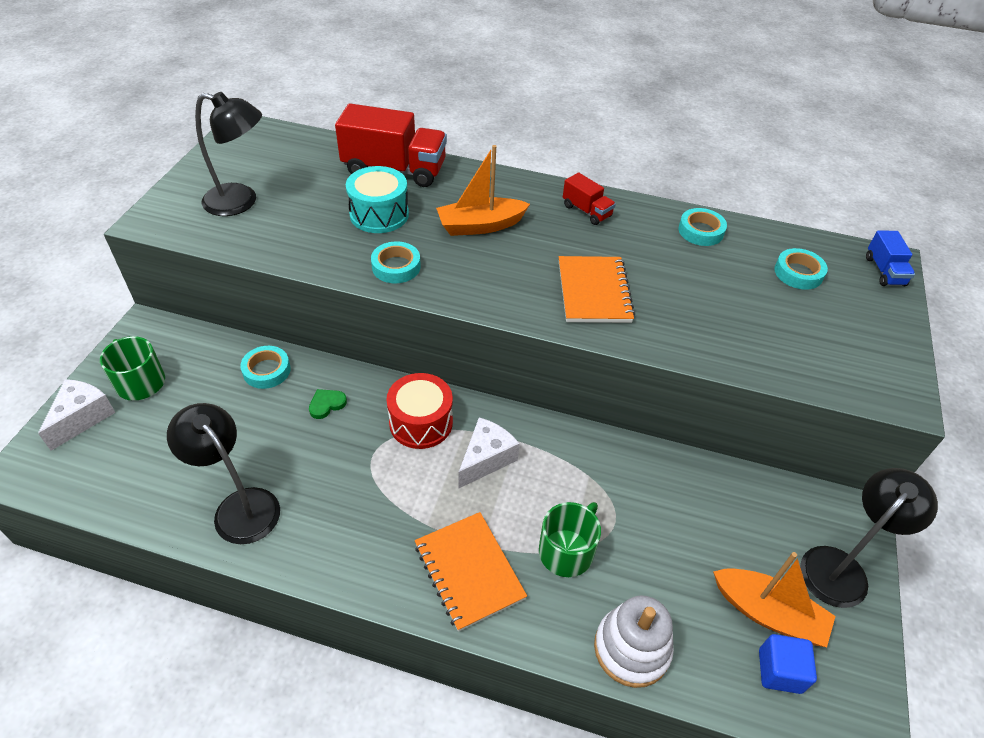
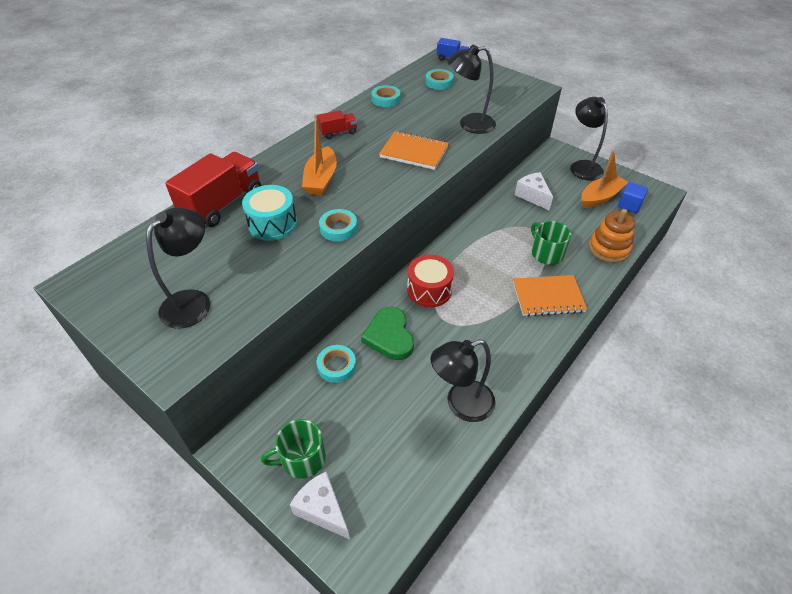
camera: 65 degrees left, 0 degrees up
(326, 404) = (389, 336): green heart -> green heart, size x2.02
(486, 459) = (471, 267): white cheese -> white cheese (532, 196)
(631, 649) = (609, 248): white stacking toy -> orange stacking toy
(710, 334) = (469, 124): none -> black lamp

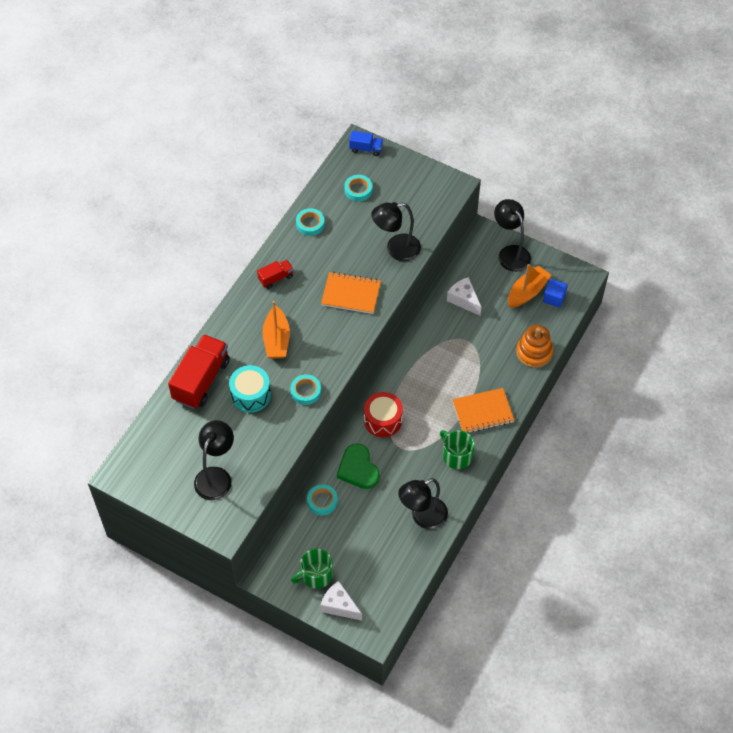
camera: 10 degrees left, 10 degrees up
(546, 253) = (479, 366): green mug -> green mug (456, 455)

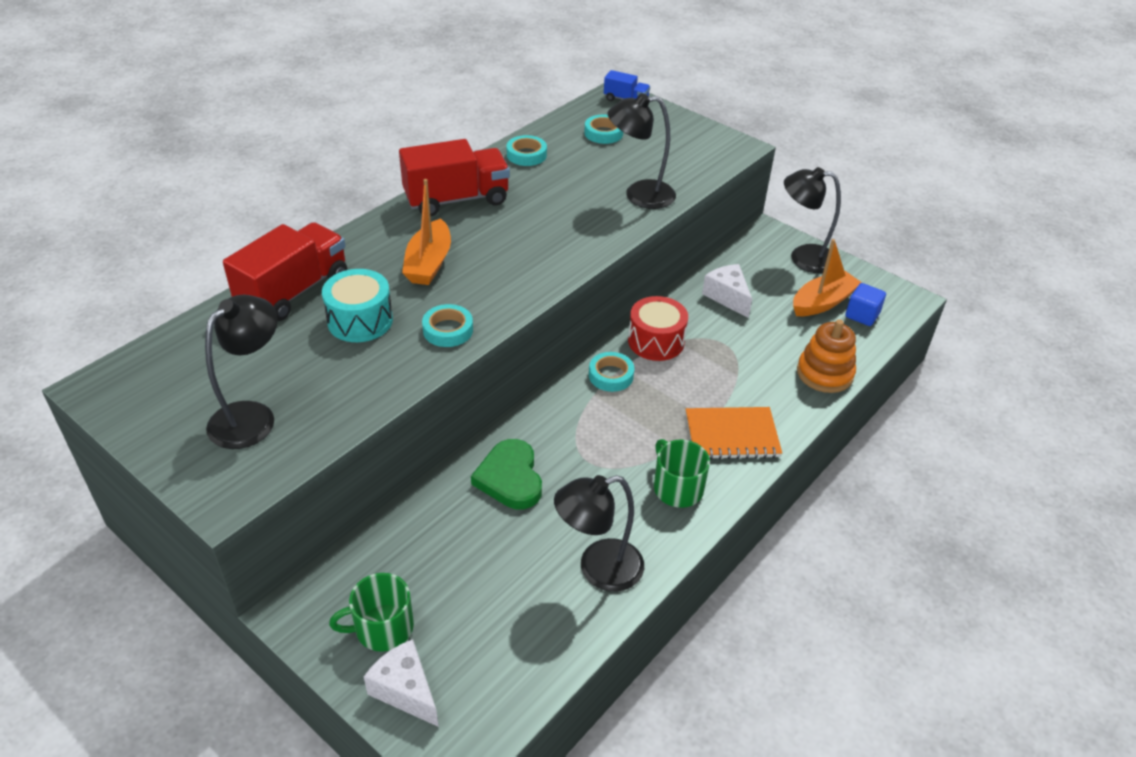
camera: 10 degrees right, 15 degrees down
(276, 278) = (456, 199): red truck -> red truck, size x2.01
(322, 501) = (435, 514): turquoise tape -> turquoise tape (611, 375)
(351, 294) = (559, 231): orange notebook -> none
(383, 420) = (569, 419): red drum -> red drum (656, 341)
(510, 253) = (803, 257): black lamp -> black lamp turned 60 degrees counterclockwise

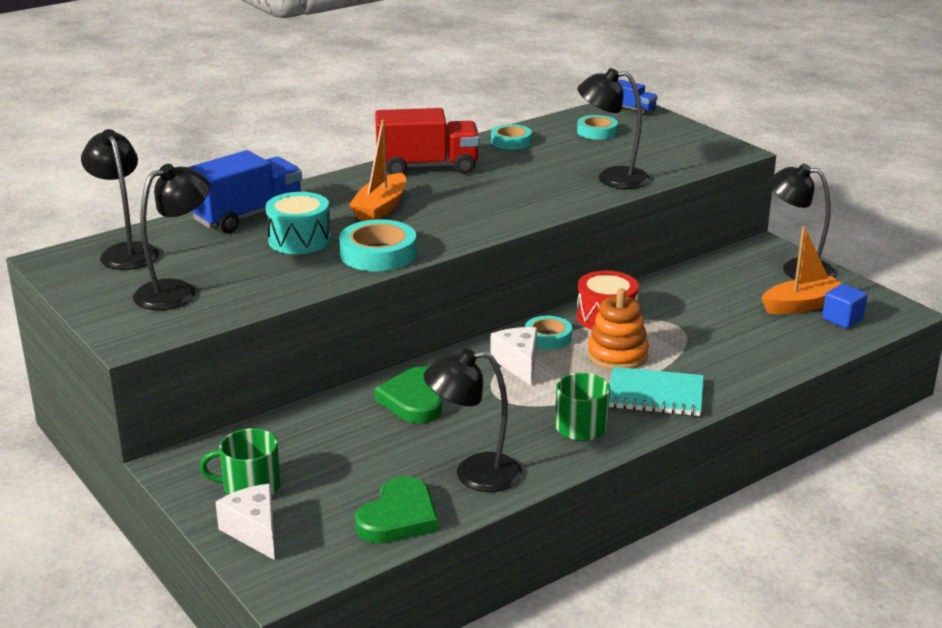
camera: 15 degrees right, 15 degrees down
(177, 363) = (126, 252): none -> black lamp
(294, 291) = (247, 216): red truck -> blue truck
(448, 330) = (378, 253): turquoise tape -> turquoise tape, size x1.57
(544, 641) = (398, 517): none -> green heart
(727, 297) = (698, 291): white cheese -> white cheese (518, 364)
(732, 435) = (655, 395): orange notebook -> turquoise notebook
(824, 373) = (778, 359): orange stacking toy -> orange stacking toy (617, 355)

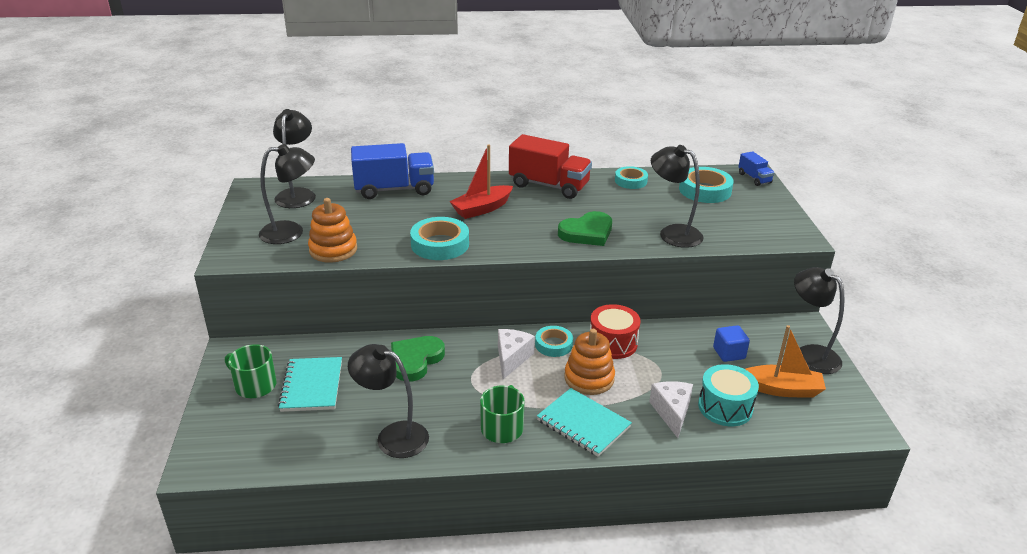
camera: 30 degrees right, 5 degrees up
(254, 532) = (223, 420): white cheese -> white cheese (671, 412)
(257, 293) = (333, 250): none -> orange stacking toy
(299, 240) = (404, 217): turquoise drum -> turquoise drum (725, 407)
(322, 463) = (312, 386): none -> turquoise notebook
(381, 208) = (482, 209): orange boat -> red boat
(398, 517) = (313, 448): green heart -> green heart (587, 233)
(597, 132) = (705, 190): turquoise tape -> turquoise tape, size x1.57
(842, 319) = (805, 415): blue cube -> blue cube (729, 353)

